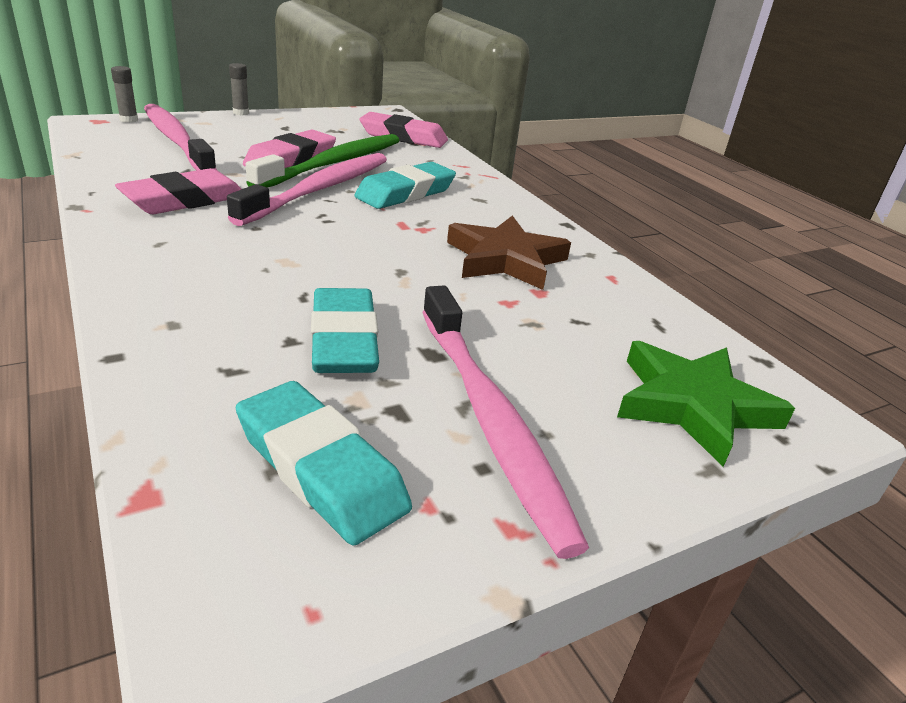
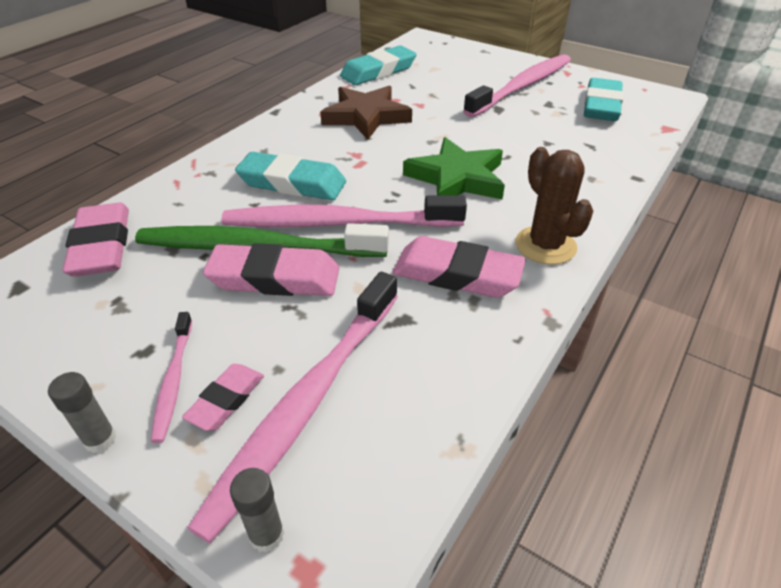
camera: 115 degrees left, 10 degrees up
(140, 242) = (545, 245): none -> brown cactus
(215, 130) = (226, 400): none -> pink eraser
(250, 127) = (173, 381): none -> pink toothbrush
(343, 340) = (524, 130): turquoise eraser -> turquoise eraser (378, 71)
(693, 405) = (448, 56): green star -> green star (456, 178)

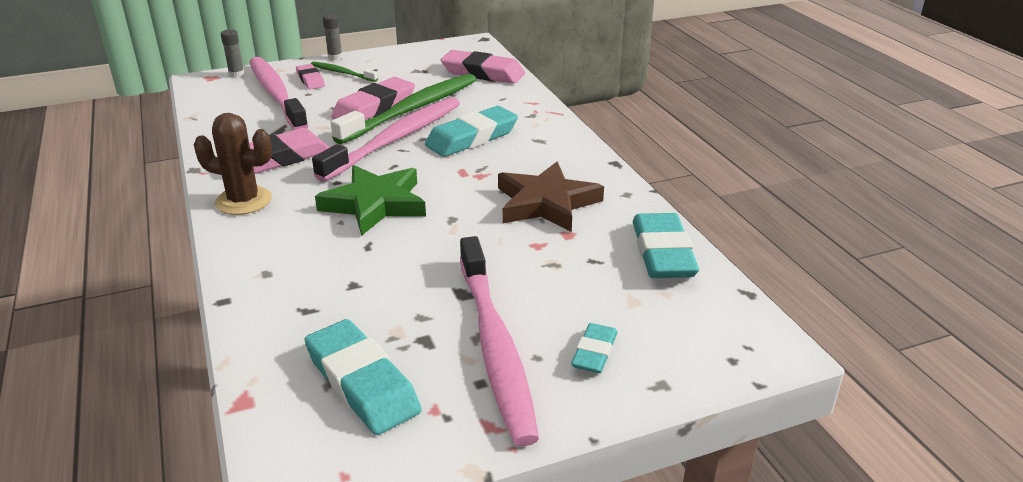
camera: 125 degrees right, 10 degrees down
(173, 381) = (342, 73): pink toothbrush -> green toothbrush
(487, 66) = (594, 352): none -> turquoise eraser

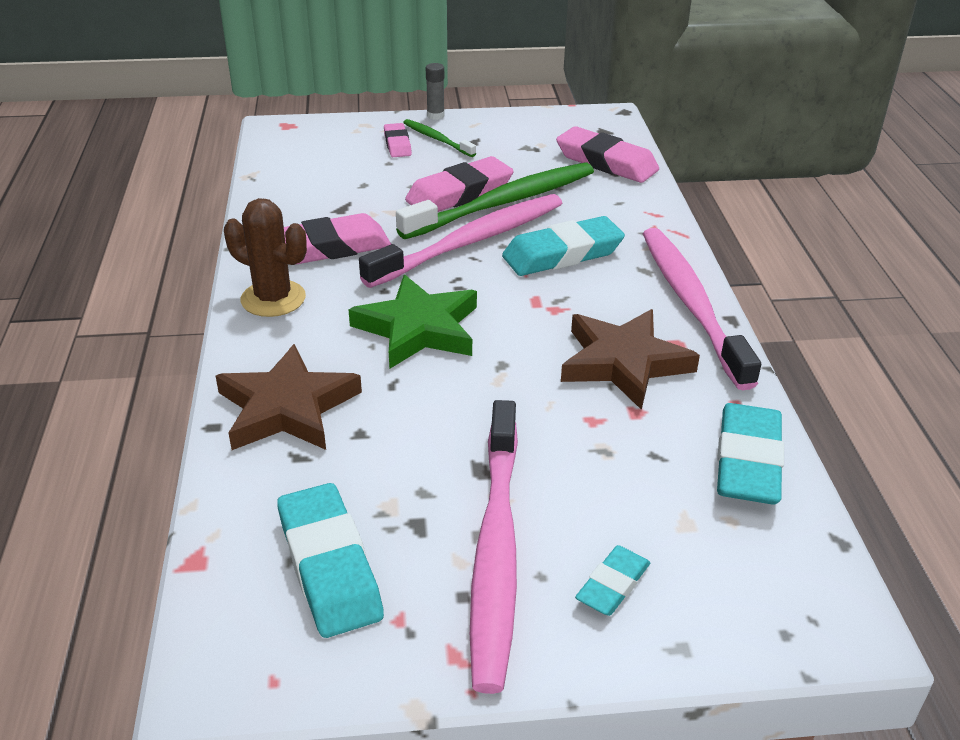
camera: 15 degrees right, 5 degrees up
(236, 74) = (316, 125): grey glue stick -> none
(276, 94) = (353, 158): pink toothbrush -> pink toothbrush (691, 303)
(284, 276) = (287, 408): none -> brown star

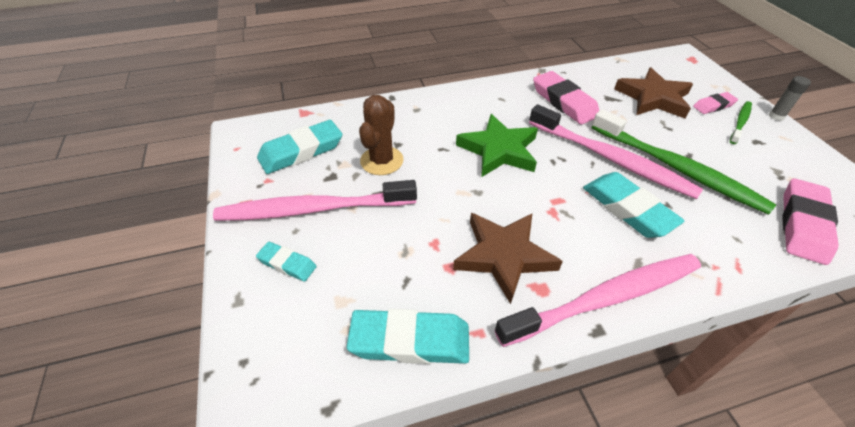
camera: 80 degrees right, 10 degrees up
(273, 299) = (501, 93): brown cactus -> brown cactus (382, 161)
(287, 408) = (411, 116): brown star -> brown star (653, 98)
(459, 193) = (671, 144): pink eraser -> none

